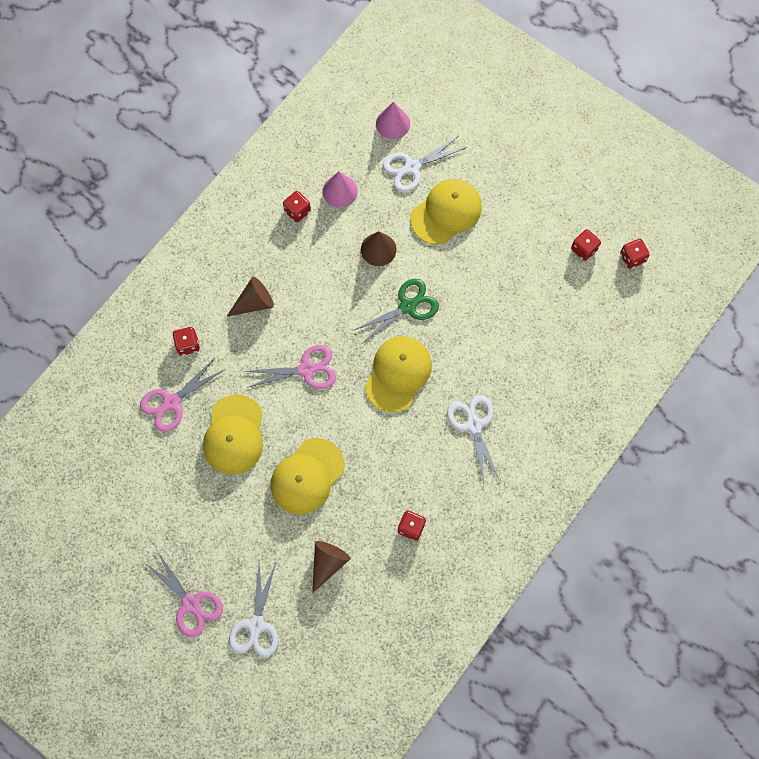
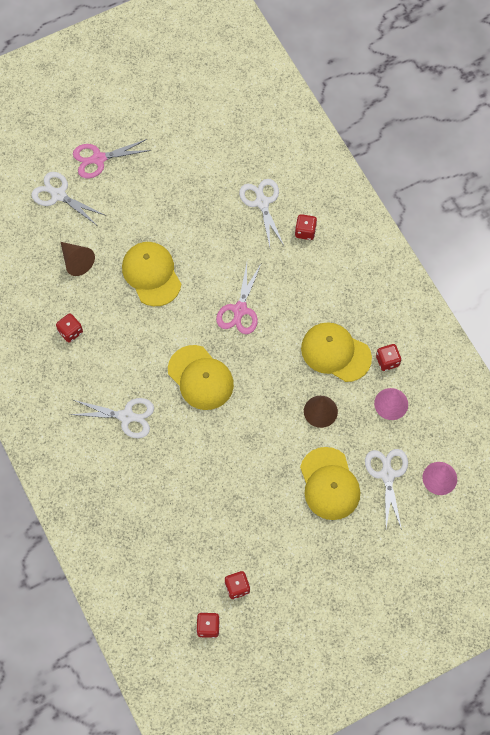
camera: 115 degrees right, 5 degrees down
(172, 402) = (262, 203): pink scissors -> white scissors
(234, 435) = (212, 236): yellow cap -> yellow cap (335, 353)
(254, 302) = (318, 294): brown cone -> none
(407, 306) = (256, 411): green scissors -> none

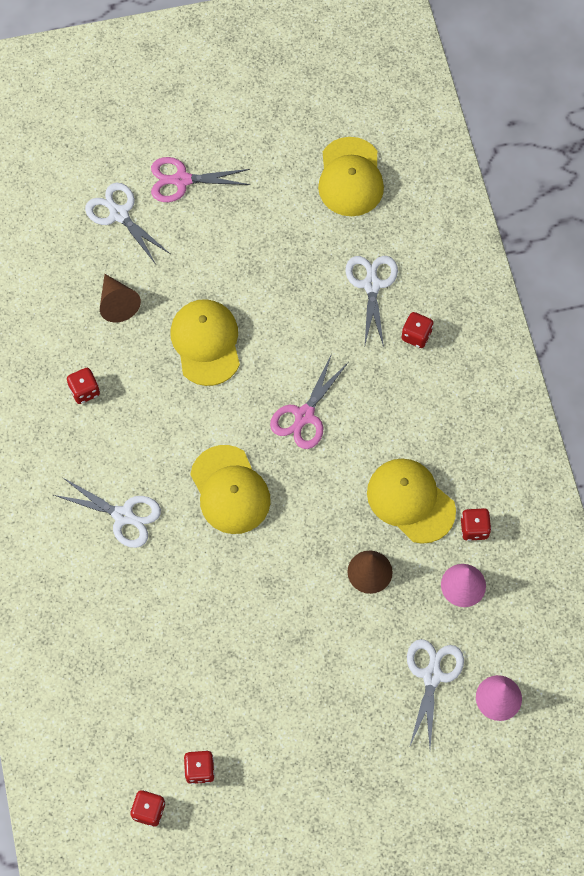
camera: 15 degrees right, 0 degrees up
(329, 484) = (354, 668): yellow cap -> yellow cap (350, 177)

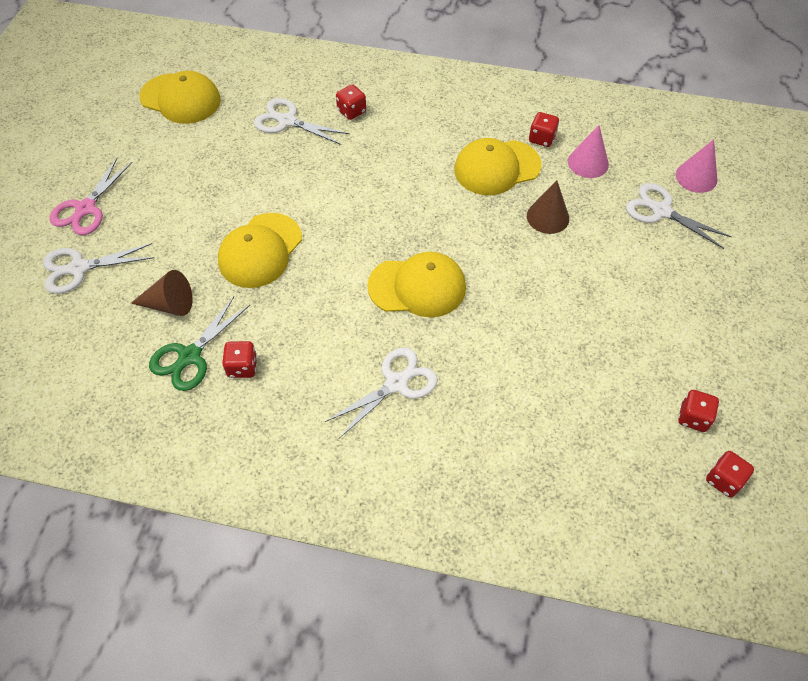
camera: 65 degrees left, 10 degrees down
(76, 347) = (190, 356): none -> green scissors
(206, 343) = (260, 250): yellow cap -> yellow cap turned 75 degrees counterclockwise
(304, 415) = (377, 207): pink scissors -> none

